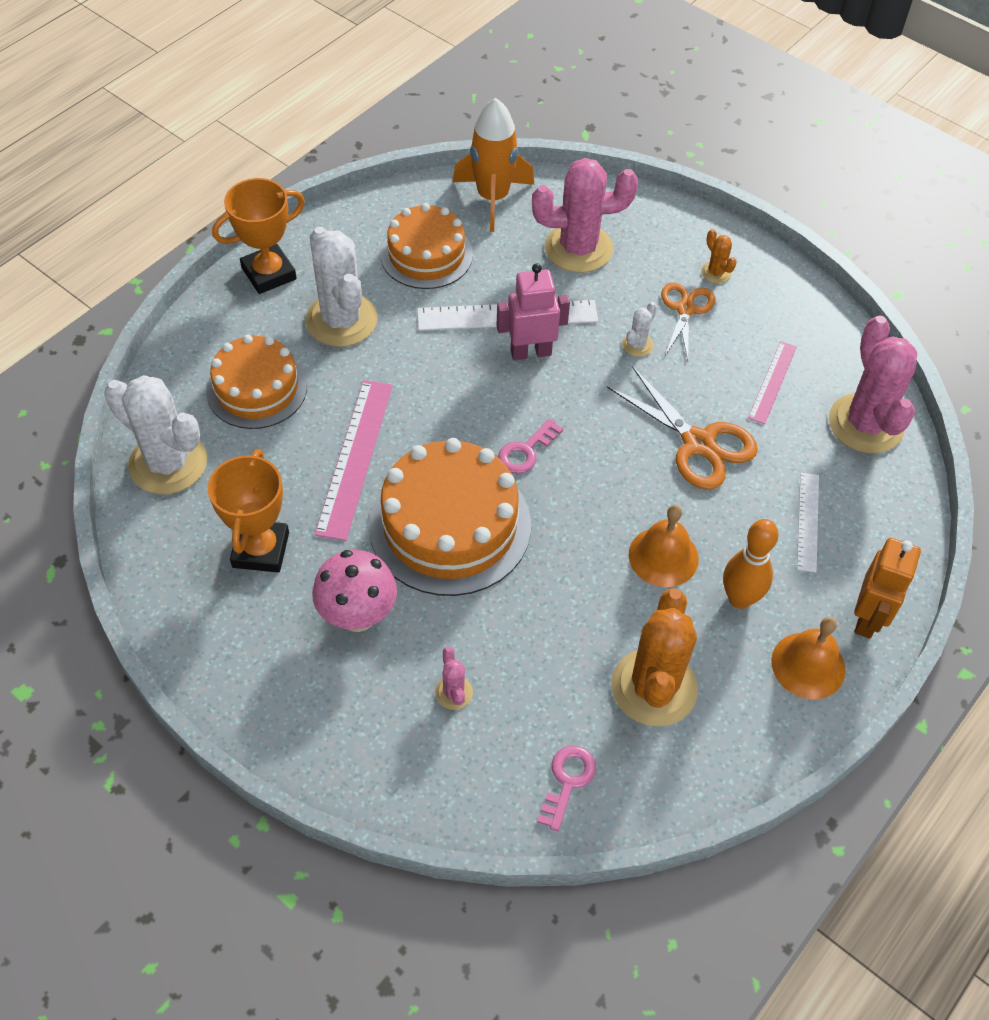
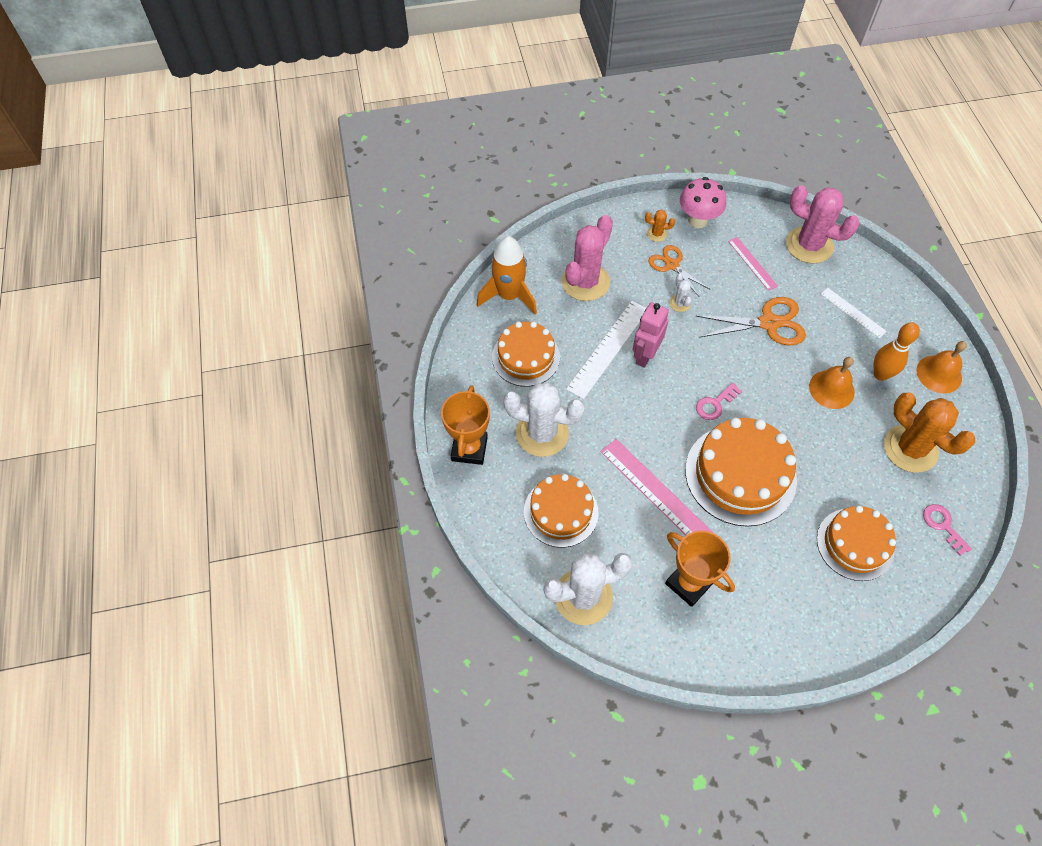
camera: 50 degrees left, 5 degrees up
(358, 616) = (772, 560): pink mushroom -> pink mushroom (698, 220)
(454, 693) = (855, 544): pink cactus -> orange cake
(526, 451) = (715, 404): pink key -> pink key turned 60 degrees clockwise
(868, 618) = (927, 330): orange robot -> none

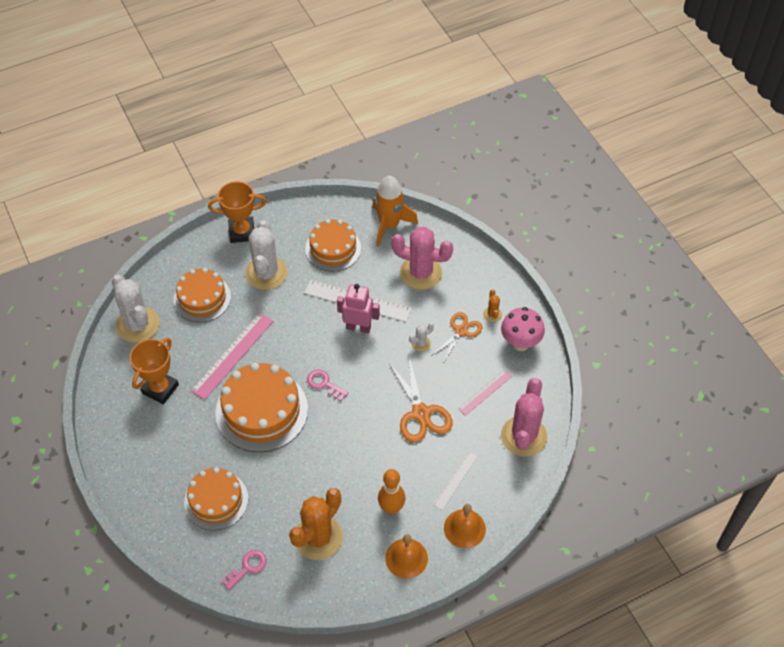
camera: 75 degrees right, 5 degrees down
(831, 389) = (364, 470): orange bell -> orange bell (464, 528)

